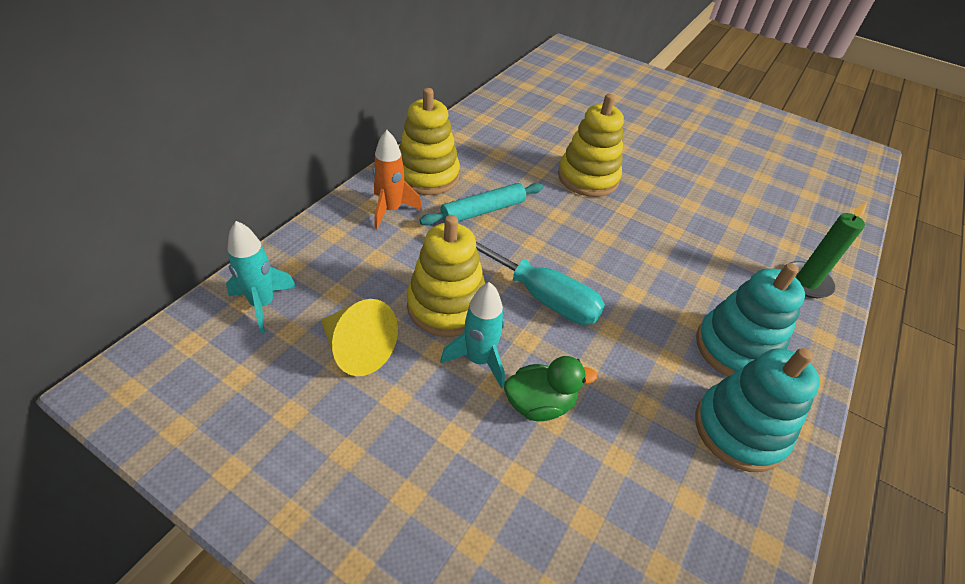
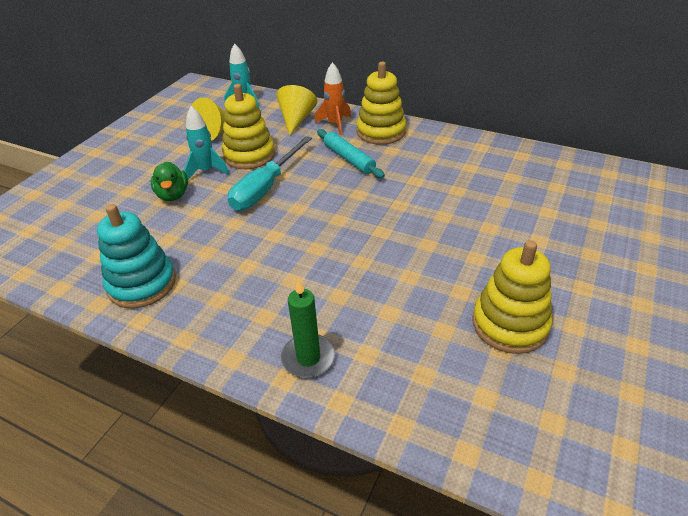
camera: 90 degrees right, 5 degrees down
(359, 246) = (296, 120): none -> yellow cone
(588, 178) = (420, 208): yellow stacking toy -> yellow stacking toy (509, 324)
(735, 348) = (217, 290): turquoise stacking toy -> none

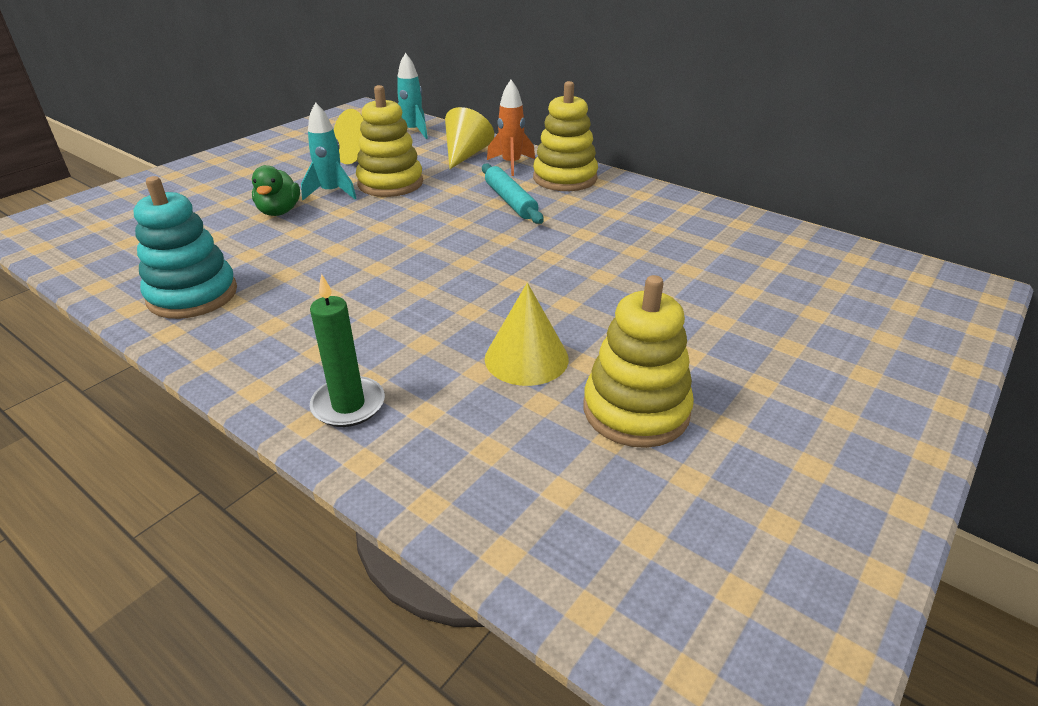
camera: 10 degrees right, 5 degrees down
(266, 188) = (392, 218): turquoise screwdriver -> none
(418, 295) = (526, 358): none -> yellow cone

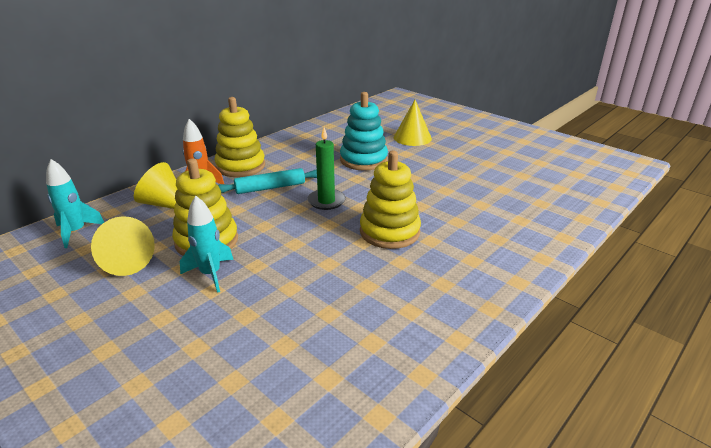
camera: 85 degrees left, 5 degrees down
(193, 295) = (401, 336): turquoise stacking toy -> turquoise stacking toy (363, 160)
(279, 211) = (241, 304): green duck -> none
(348, 405) = (522, 244): green candle -> green candle (326, 201)
(526, 358) = (467, 191): yellow cone -> yellow cone (412, 138)
(636, 410) = (502, 168): yellow stacking toy -> yellow stacking toy (389, 232)

